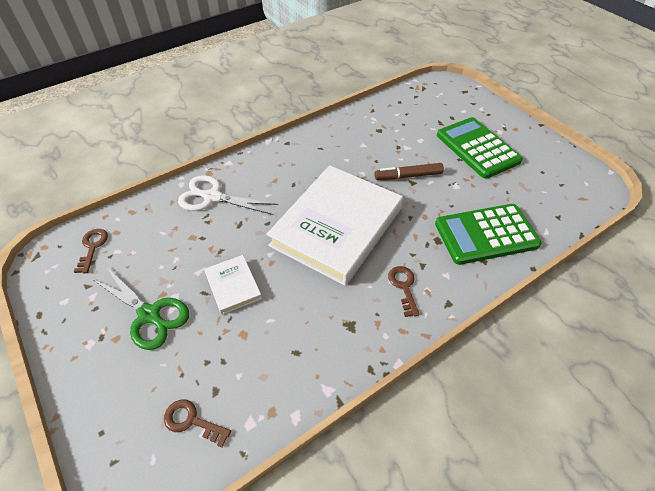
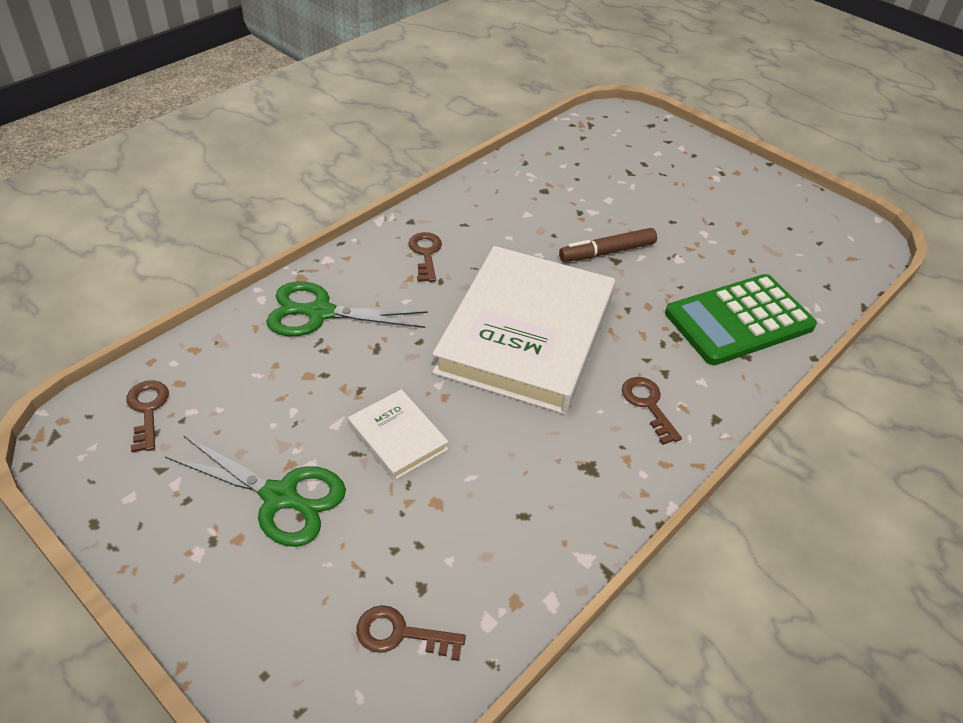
camera: 15 degrees left, 5 degrees down
(212, 197) = (320, 313): white scissors -> green scissors
(289, 165) = (425, 254): none -> brown key
(477, 148) = (692, 204): green calculator -> none

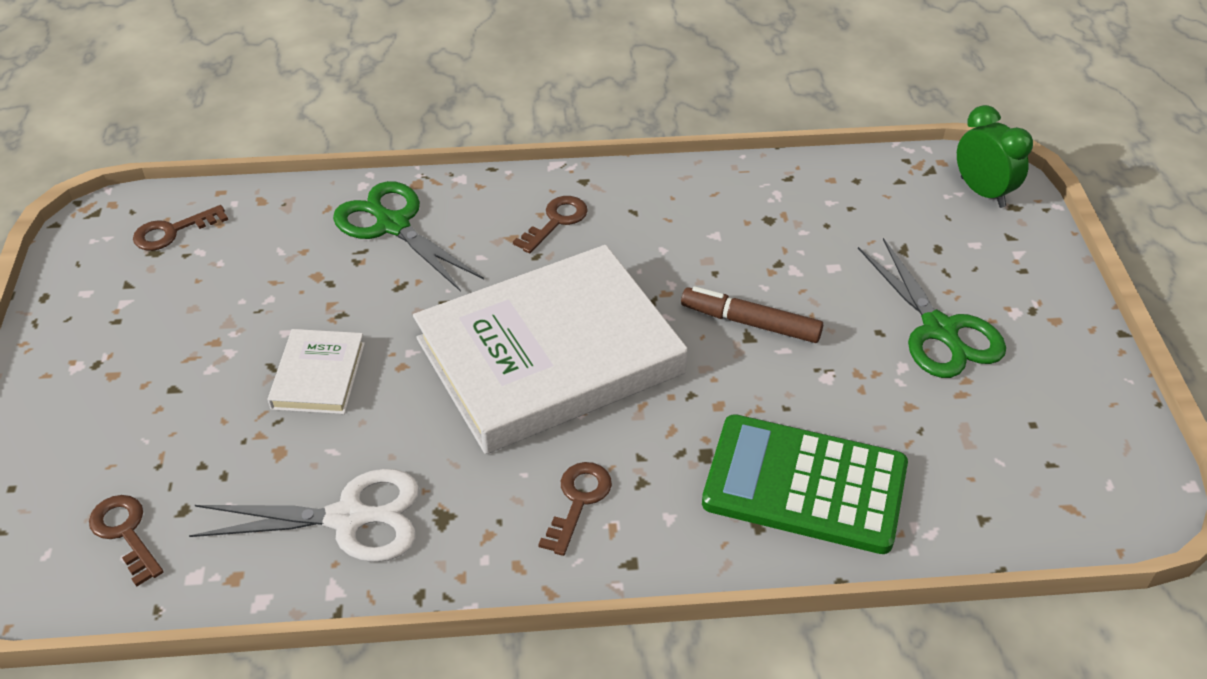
camera: 45 degrees right, 0 degrees up
(148, 410) = (172, 231): brown key -> brown key turned 150 degrees counterclockwise
(280, 497) = (176, 363): green scissors -> green scissors (939, 330)
(536, 510) = (348, 518): none -> white scissors
(628, 124) = (982, 192): none -> green clock

